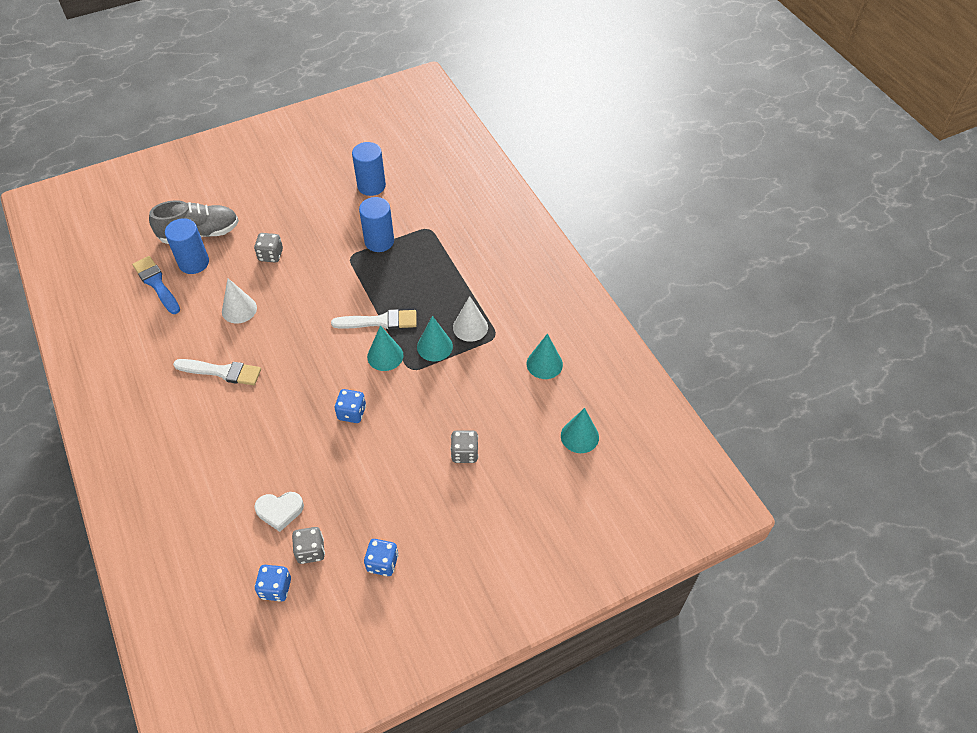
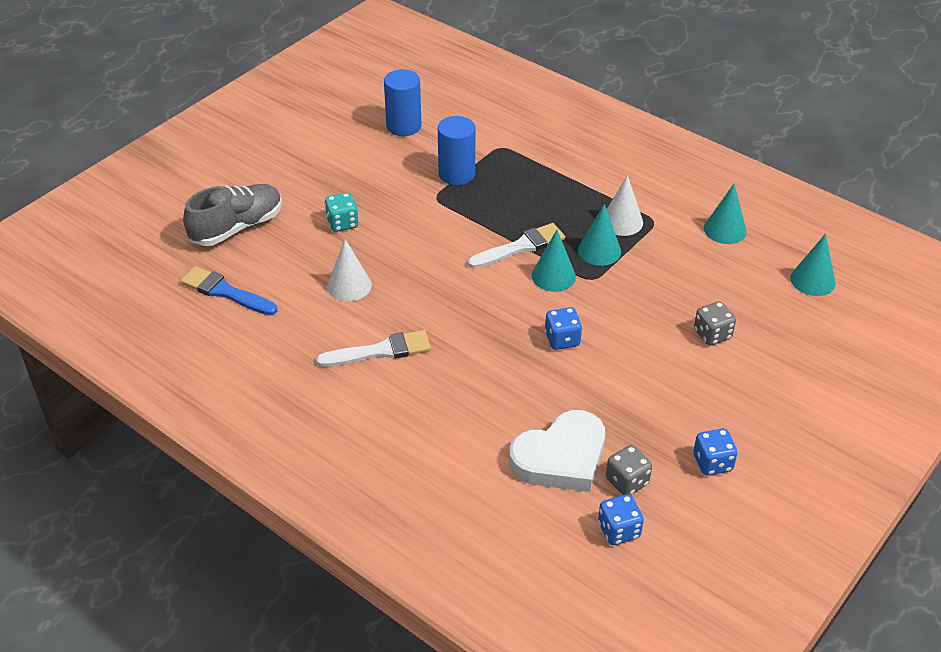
camera: 25 degrees left, 10 degrees down
(194, 263) = (255, 258): blue cylinder -> none
(271, 255) = (342, 223): grey dice -> turquoise dice
(280, 511) = (561, 457): white heart -> white heart, size x1.75

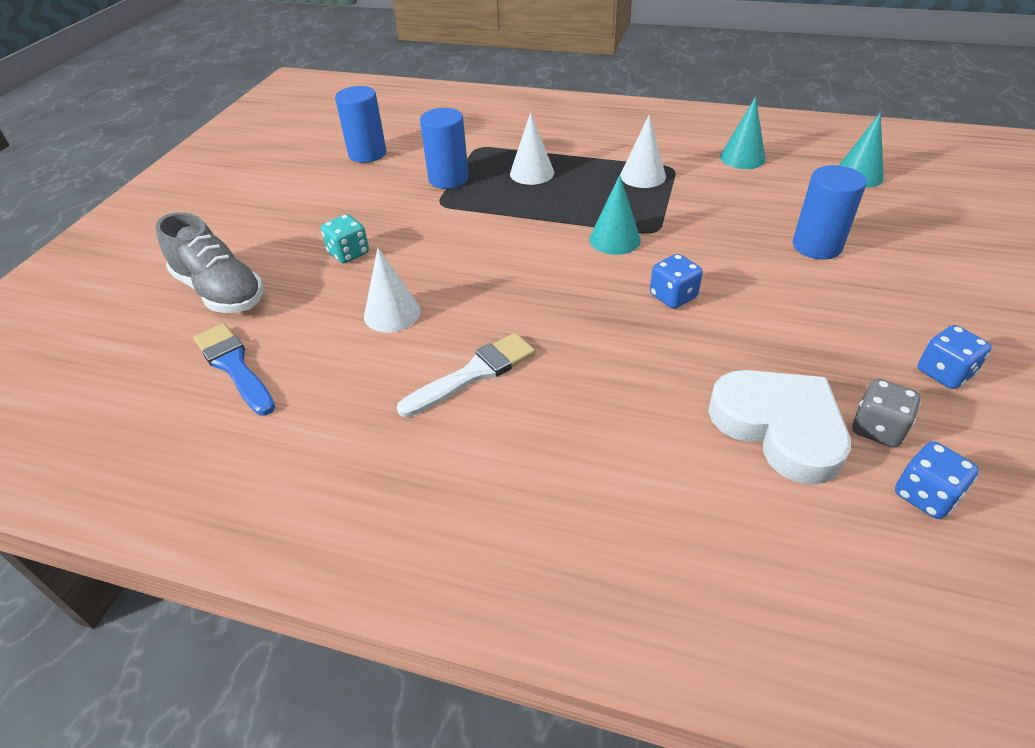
camera: 20 degrees left, 0 degrees up
(225, 292) = (234, 366): blue brush -> blue brush turned 45 degrees clockwise
(237, 227) = (220, 291): grey shoe -> grey shoe turned 105 degrees clockwise
(520, 247) = (560, 223): white brush -> none
(529, 189) = (532, 173): none -> white cone
(561, 457) = (779, 427): white heart -> white heart turned 75 degrees counterclockwise
(599, 250) = (642, 205): turquoise cone -> none
(712, 334) = (817, 246): grey dice -> blue cylinder

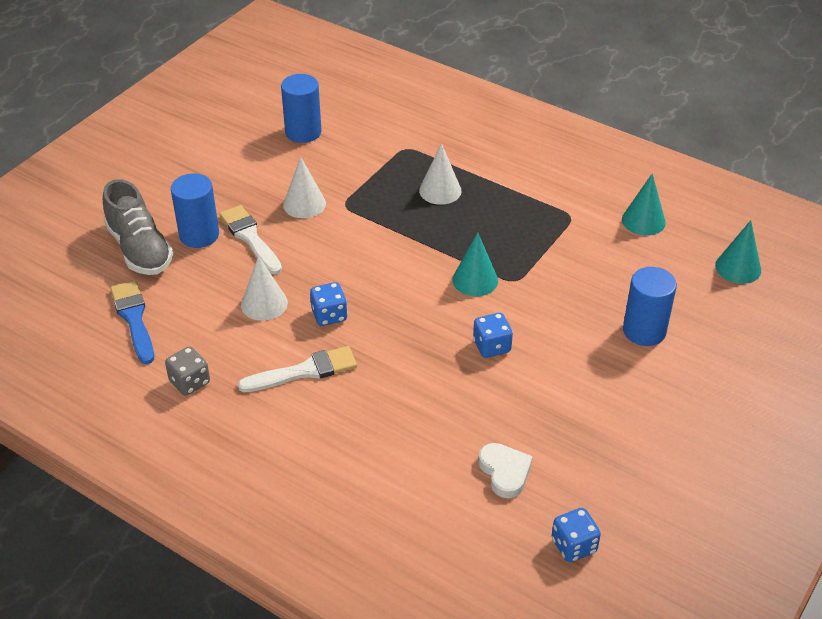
camera: 15 degrees right, 0 degrees up
(348, 253) = (250, 238): turquoise dice -> white brush
(448, 179) = (363, 179): blue cylinder -> blue cylinder (199, 235)
(643, 176) = (538, 219): white cone -> white cone (304, 204)
(779, 427) = (505, 472): white heart -> white heart, size x0.57
(877, 428) = (576, 493): grey dice -> grey dice (190, 382)
(944, 373) = (661, 466): blue dice -> blue dice (329, 315)

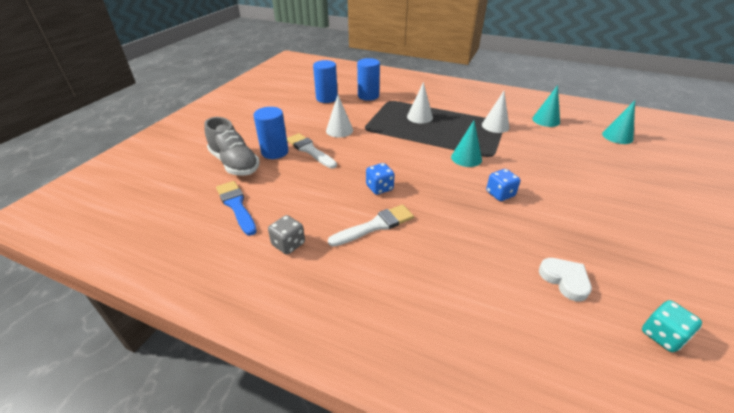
camera: 10 degrees left, 5 degrees down
(264, 303) = (331, 186): white cone -> white cone (495, 126)
(573, 546) = (662, 335): blue dice -> turquoise dice
(644, 331) = (591, 174): blue cylinder -> blue cylinder (368, 96)

